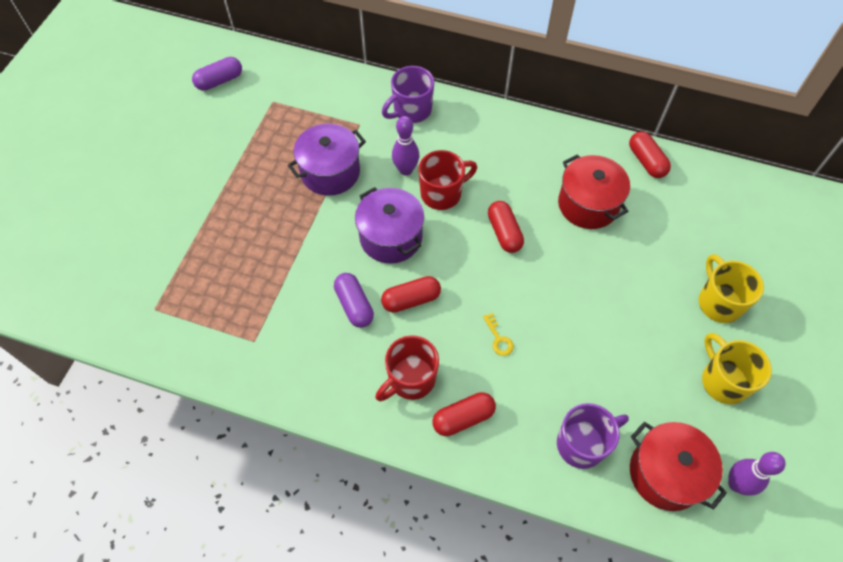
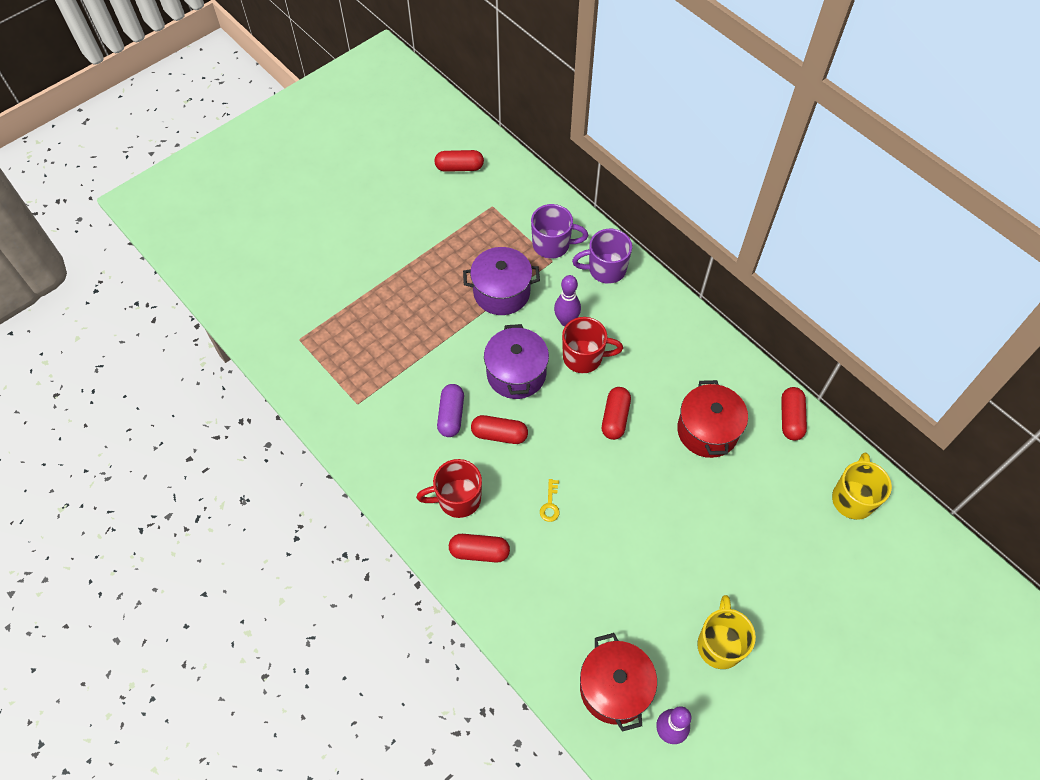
camera: 30 degrees right, 0 degrees up
(219, 81) = (459, 167): purple capsule -> red capsule
(582, 444) = (561, 626): purple mug -> purple mug (552, 245)
(718, 302) = (766, 577): yellow mug -> yellow mug (853, 498)

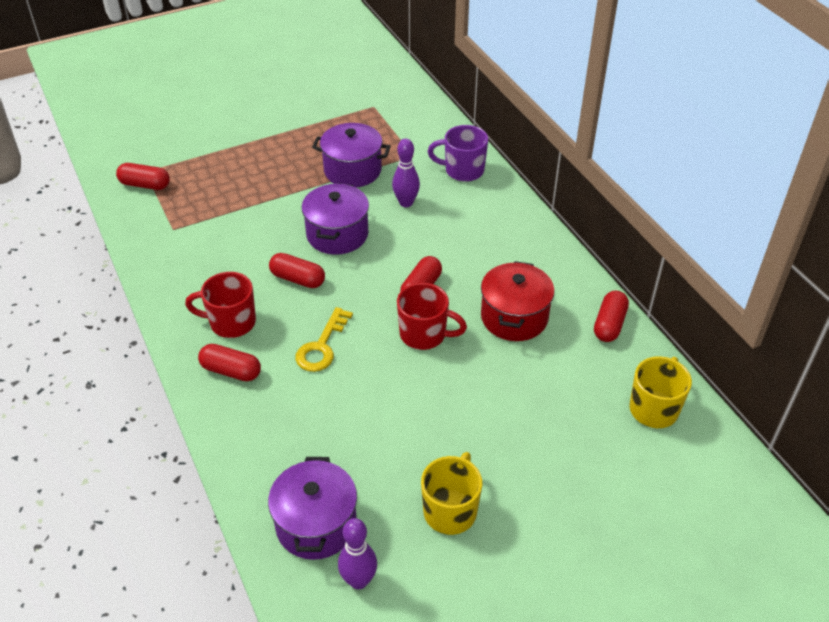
camera: 15 degrees right, 15 degrees down
(451, 415) = (258, 255): purple capsule -> none
(459, 167) = (356, 75): red capsule -> red capsule (145, 185)
(550, 504) = (322, 346): yellow key -> yellow key, size x1.76
(552, 245) = (418, 143): purple mug -> none
(584, 357) = (411, 234): red mug -> red mug (424, 334)
(614, 688) = (316, 524): red pot -> purple pot

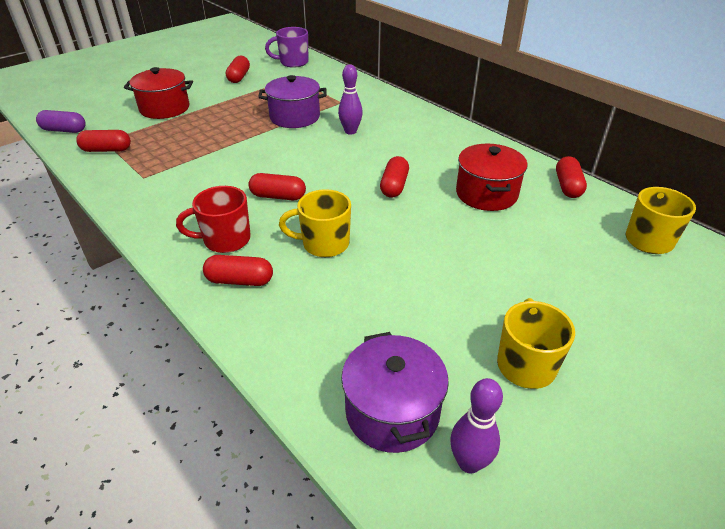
camera: 15 degrees left, 5 degrees down
(108, 149) = (64, 130): none -> purple capsule
(216, 133) = (165, 108): none -> red pot
(311, 95) = (239, 77): none -> red capsule
(322, 346) = (324, 244): yellow key -> yellow mug
(337, 234) = (301, 160): purple pot -> none
(424, 334) = (415, 219): red mug -> none
(463, 170) = (386, 106): purple mug -> purple mug (293, 62)

